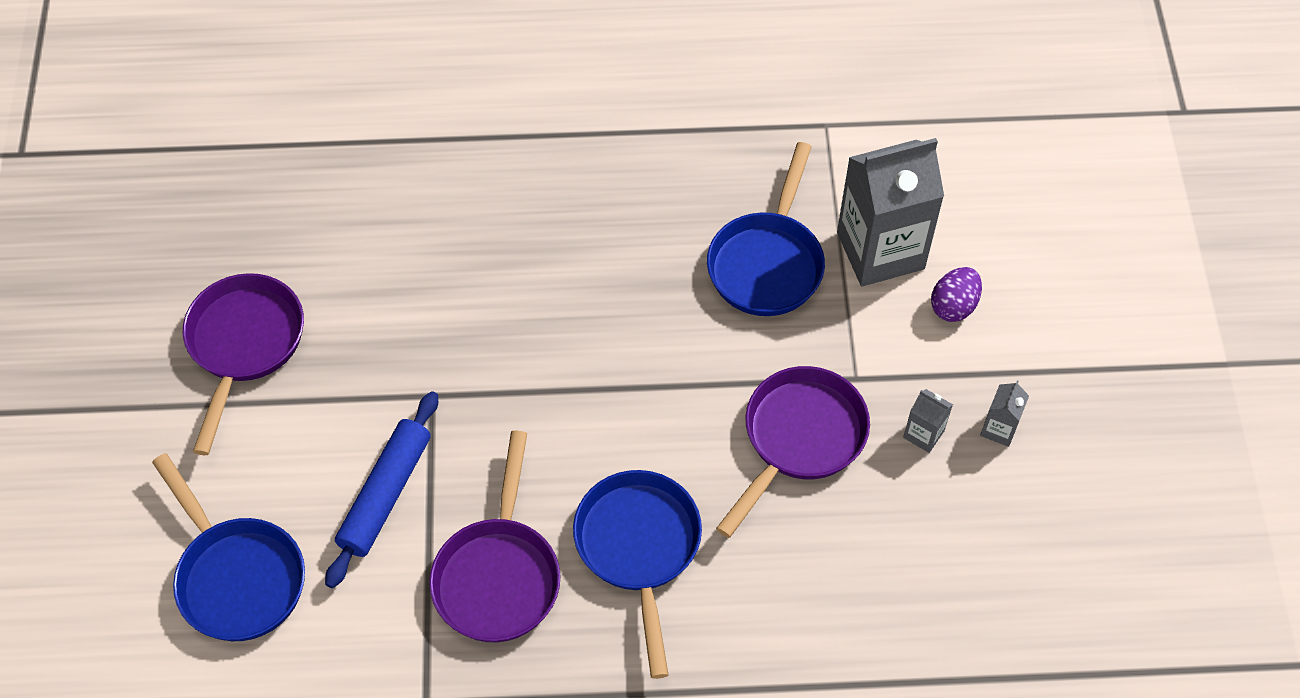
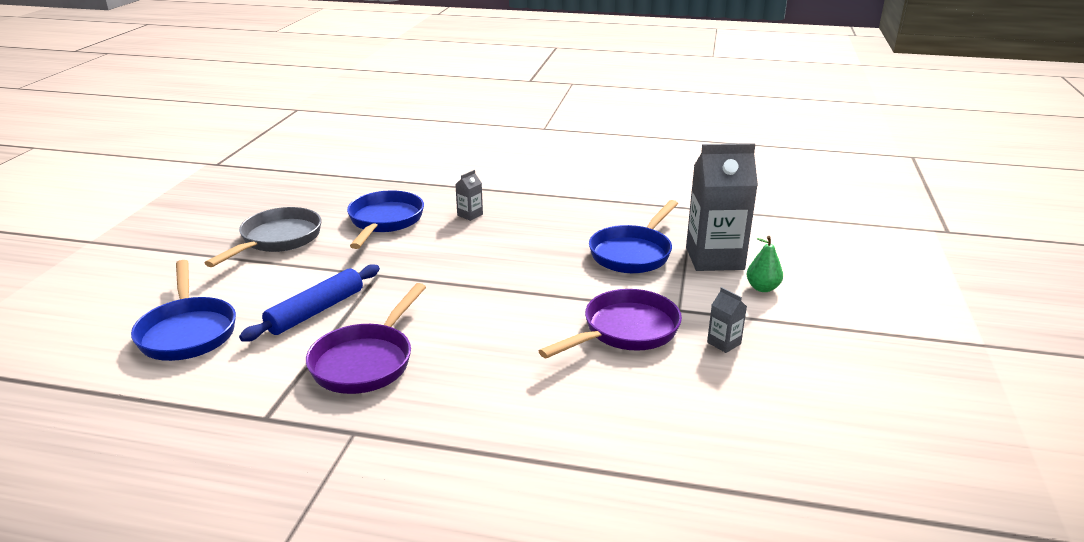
camera: 15 degrees right, 30 degrees down
(244, 345) = (277, 240): purple pan -> grey pan
(639, 549) = (478, 365): blue pan -> blue pan (384, 221)
(953, 306) = (762, 288): purple egg -> green pear
(999, 429) = (786, 350): grey carton -> grey carton (470, 215)

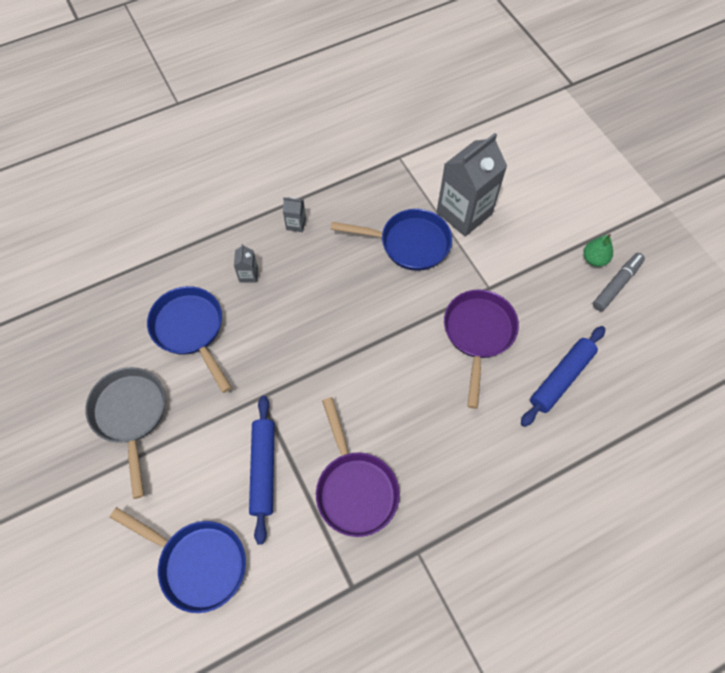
camera: 40 degrees left, 35 degrees up
(633, 253) = (409, 243): blue pan -> blue pan turned 75 degrees counterclockwise
(678, 402) = (561, 378): none -> blue rolling pin
(724, 343) = (540, 304): grey carton -> grey carton (296, 224)
(762, 288) = (517, 228): green pear -> green pear (594, 259)
(840, 371) = (616, 285): none -> grey marker

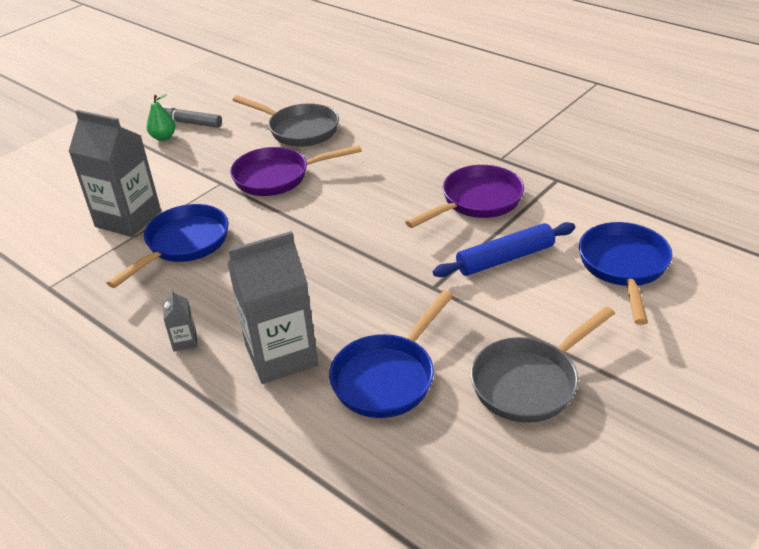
camera: 110 degrees left, 25 degrees down
(248, 275) = (281, 356): grey carton -> grey carton, size x2.40
(409, 243) = (183, 244): blue pan -> blue pan turned 45 degrees clockwise
(561, 378) = (299, 130): blue rolling pin -> grey pan

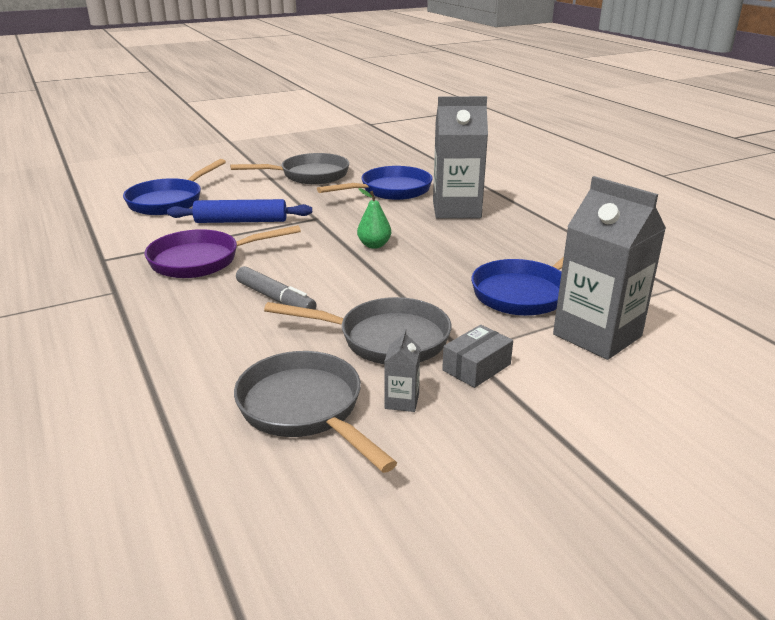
camera: 160 degrees left, 10 degrees down
(163, 137) = (551, 471): green pear -> green pear (374, 245)
(185, 341) = (530, 229): grey carton -> grey carton (402, 401)
(188, 123) = (498, 497): grey marker -> grey marker (275, 298)
(211, 175) = (476, 367): none -> grey box
(278, 177) = (385, 339): purple pan -> grey pan

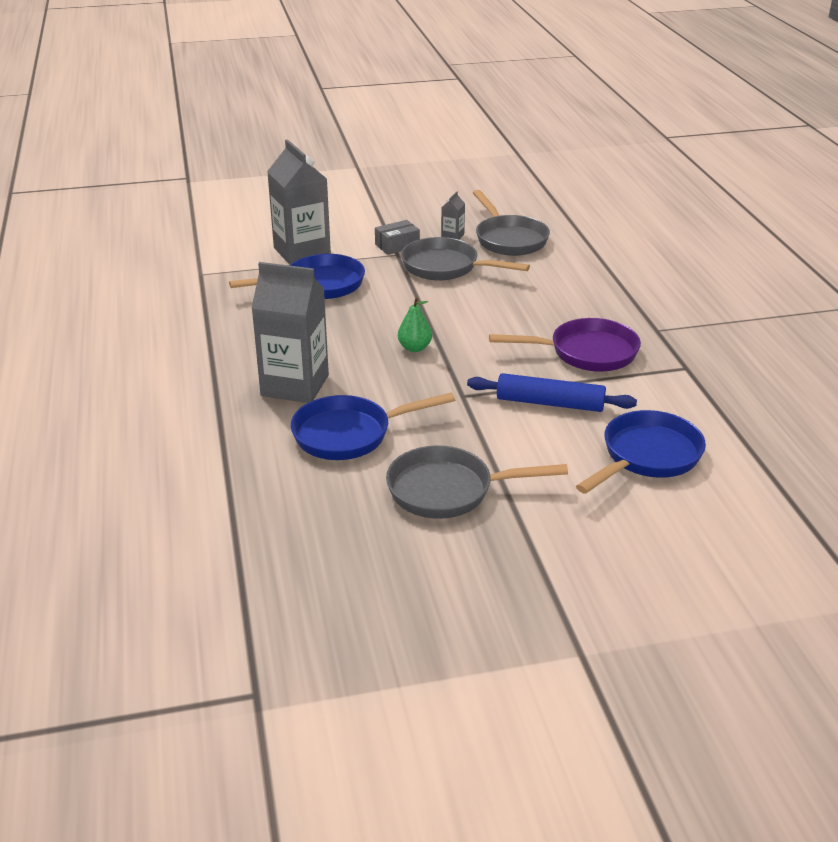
camera: 165 degrees left, 5 degrees up
(275, 298) = (519, 306): grey marker -> none

